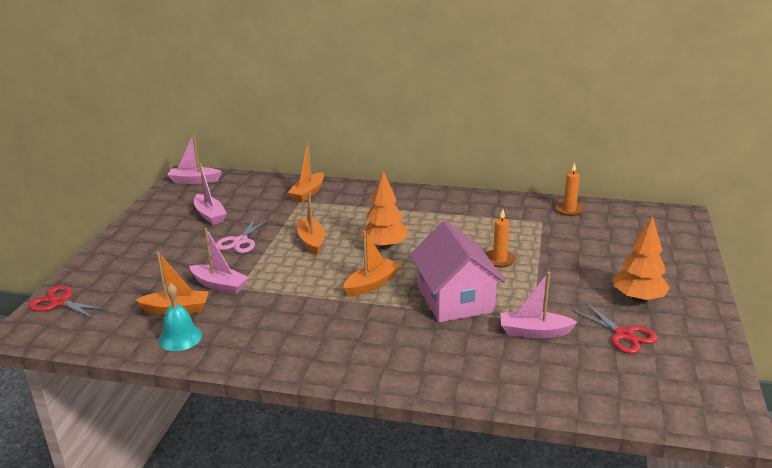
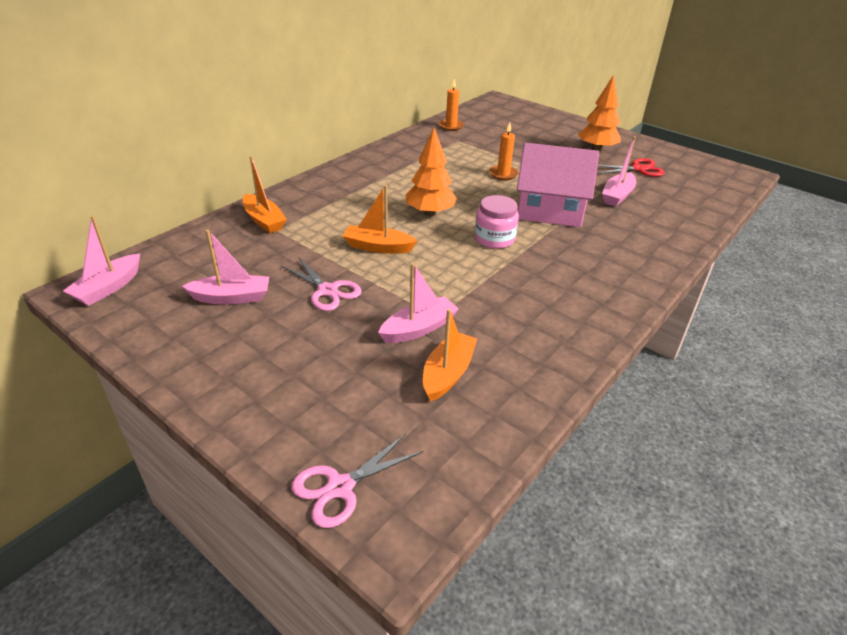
camera: 65 degrees left, 10 degrees up
(59, 302) = (340, 487): red scissors -> pink scissors
(180, 337) = (513, 382): turquoise bell -> none
(371, 284) = (494, 239): orange boat -> pink jar

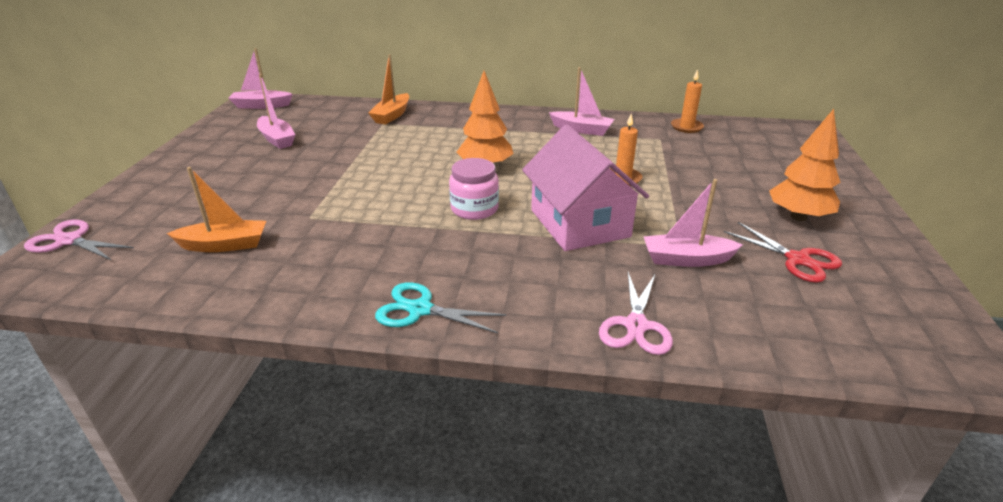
camera: 60 degrees right, 5 degrees down
(327, 290) = (312, 165): pink scissors -> pink scissors (636, 325)
(378, 247) = (398, 163): orange boat -> none
(418, 328) = (283, 215): pink boat -> pink boat (581, 129)
(614, 300) = (420, 310): none -> turquoise scissors

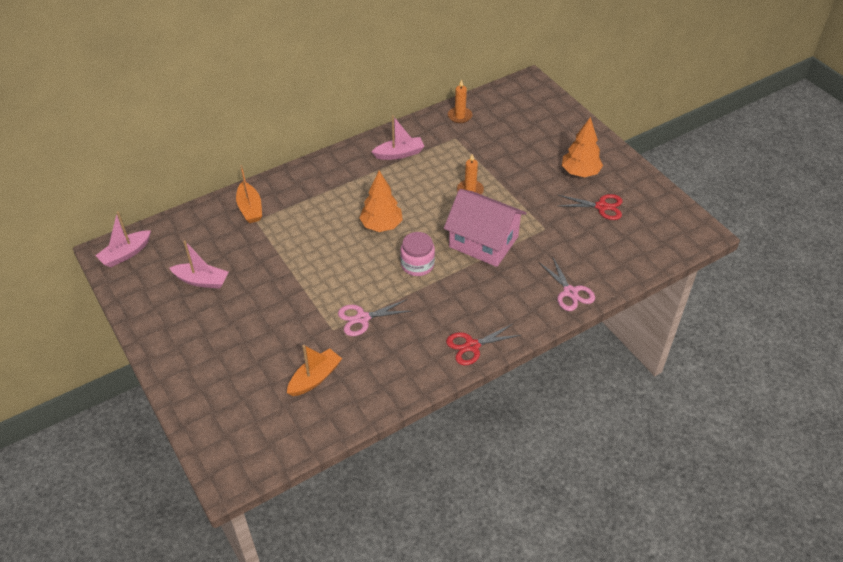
camera: 40 degrees left, 15 degrees up
(69, 241) = (214, 438): pink scissors -> pink scissors (362, 318)
(420, 310) = (472, 346): turquoise scissors -> red scissors
(686, 259) = (556, 237): pink boat -> none

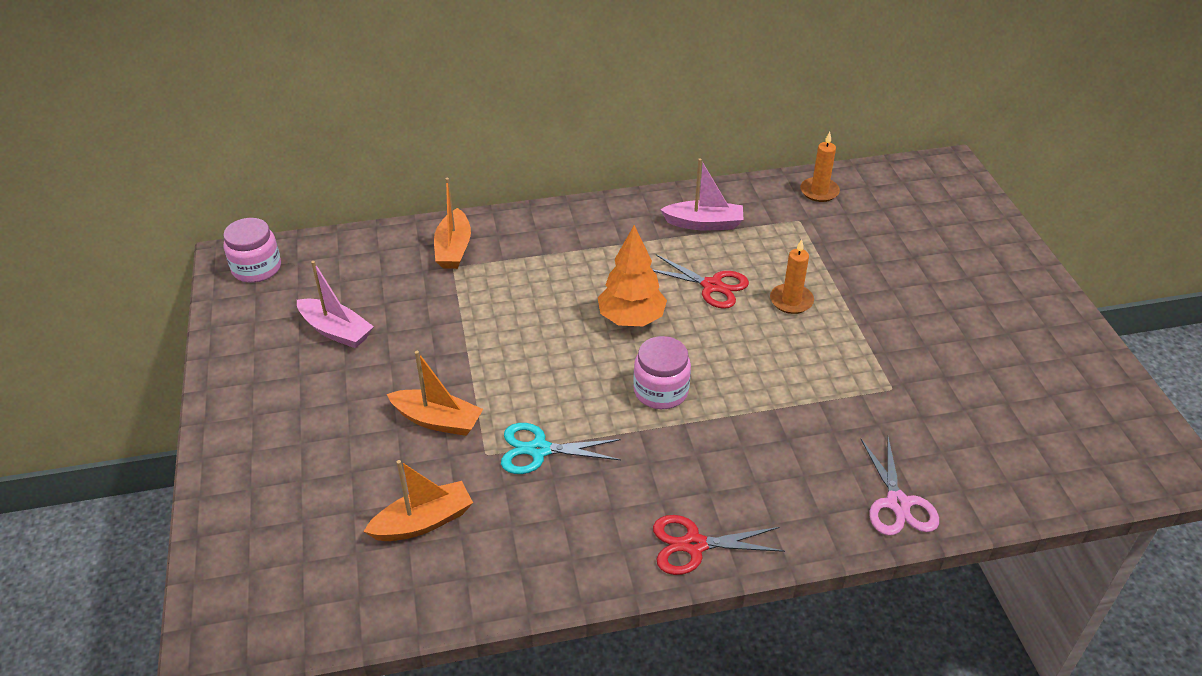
camera: 20 degrees right, 5 degrees down
(126, 254) = (257, 268): pink boat -> pink jar
(294, 318) = (437, 420): none -> orange boat
(362, 318) = (539, 450): pink scissors -> turquoise scissors
(483, 242) = (781, 383): pink house -> none
(580, 173) = (984, 316): orange tree -> none
(601, 206) = (1003, 378): red scissors -> red scissors (712, 286)

